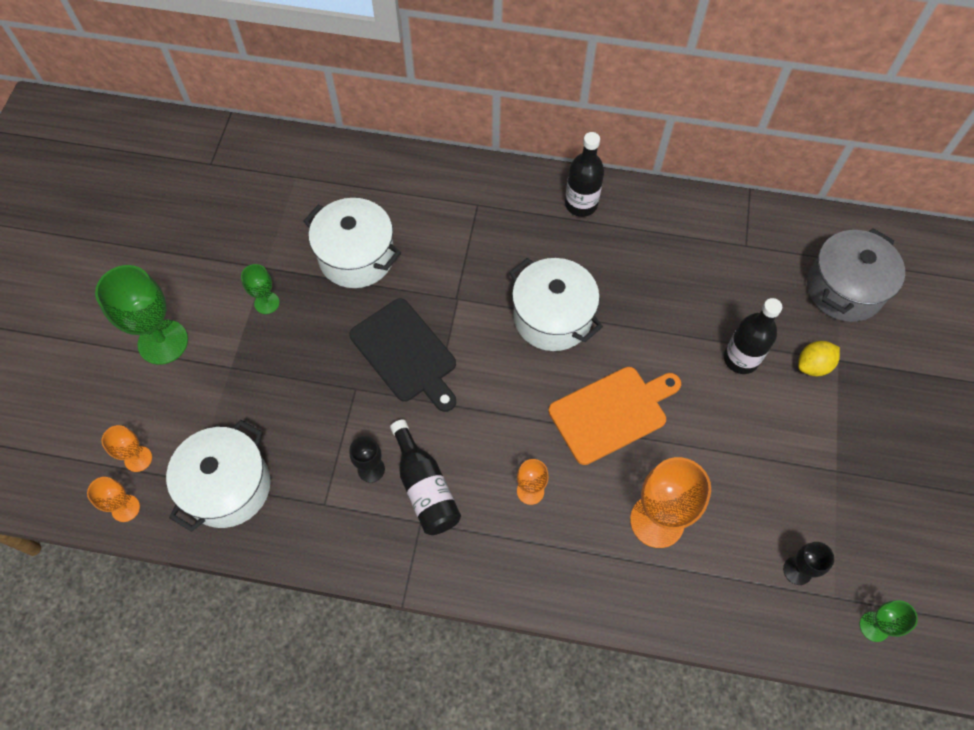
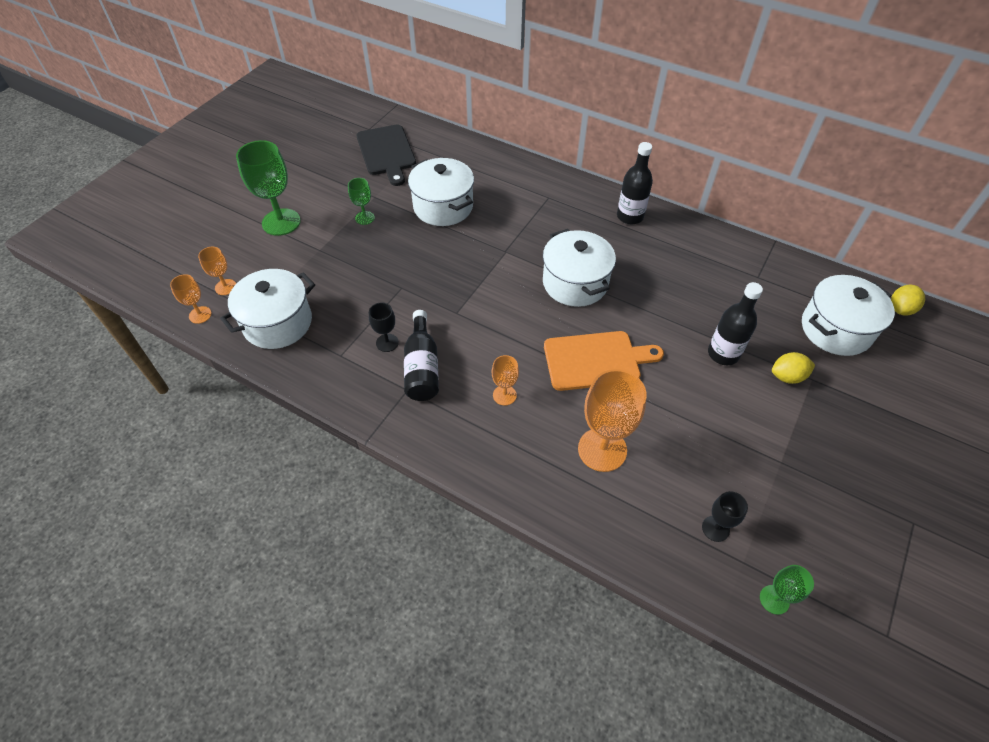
camera: 20 degrees right, 10 degrees down
(406, 353) = (450, 276): black cutting board -> black cutting board (386, 152)
(844, 289) = (836, 329): grey pot -> white pot
(900, 242) = (900, 309): none -> yellow lemon

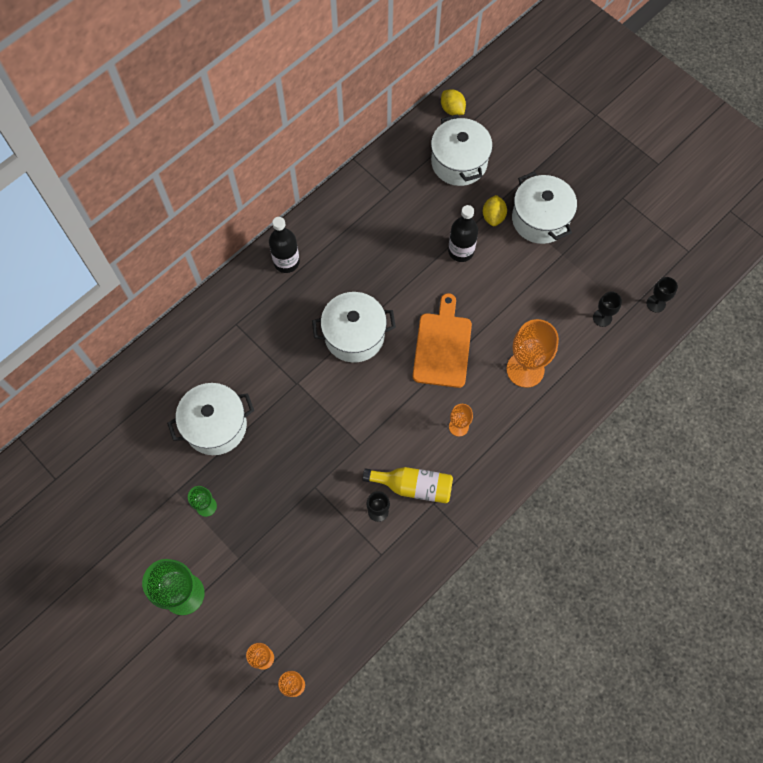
camera: 75 degrees left, 15 degrees up
(277, 323) = (326, 608): white pot -> white pot (540, 219)
(386, 152) = (106, 466): black cutting board -> none
(422, 367) = (413, 486): black bottle -> yellow bottle
(774, 599) = (656, 303): green goblet -> black goblet

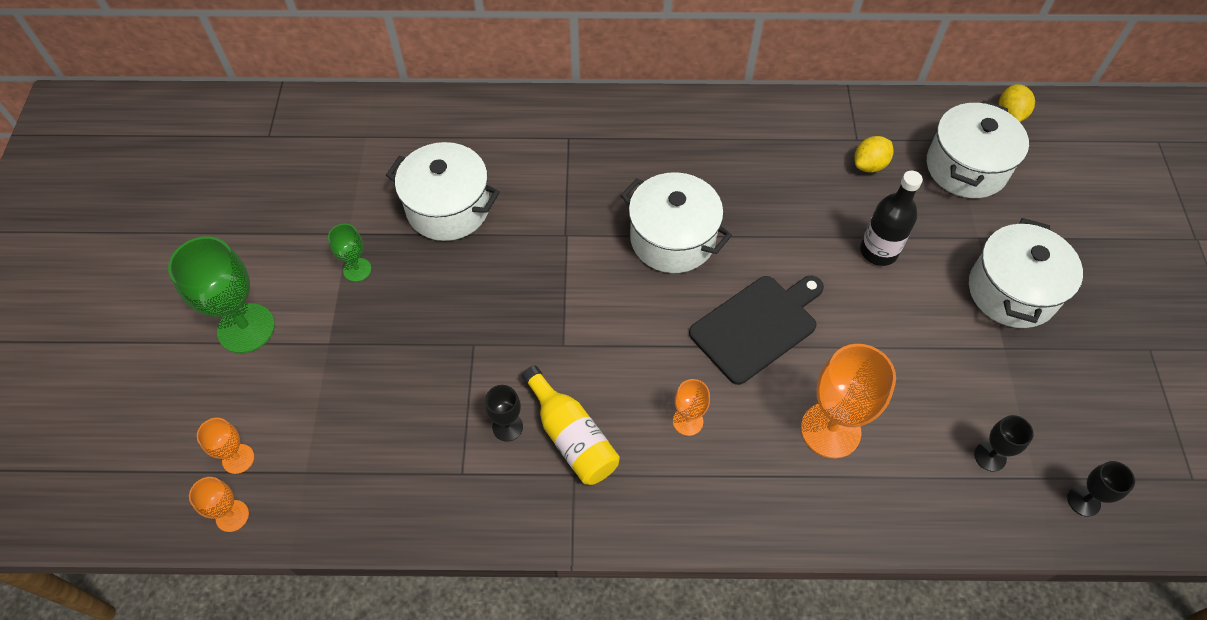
camera: 45 degrees right, 10 degrees down
(286, 262) = (677, 123): black bottle -> none
(442, 346) = (757, 326): orange cutting board -> black cutting board
(493, 217) = (954, 247): yellow lemon -> yellow lemon (869, 165)

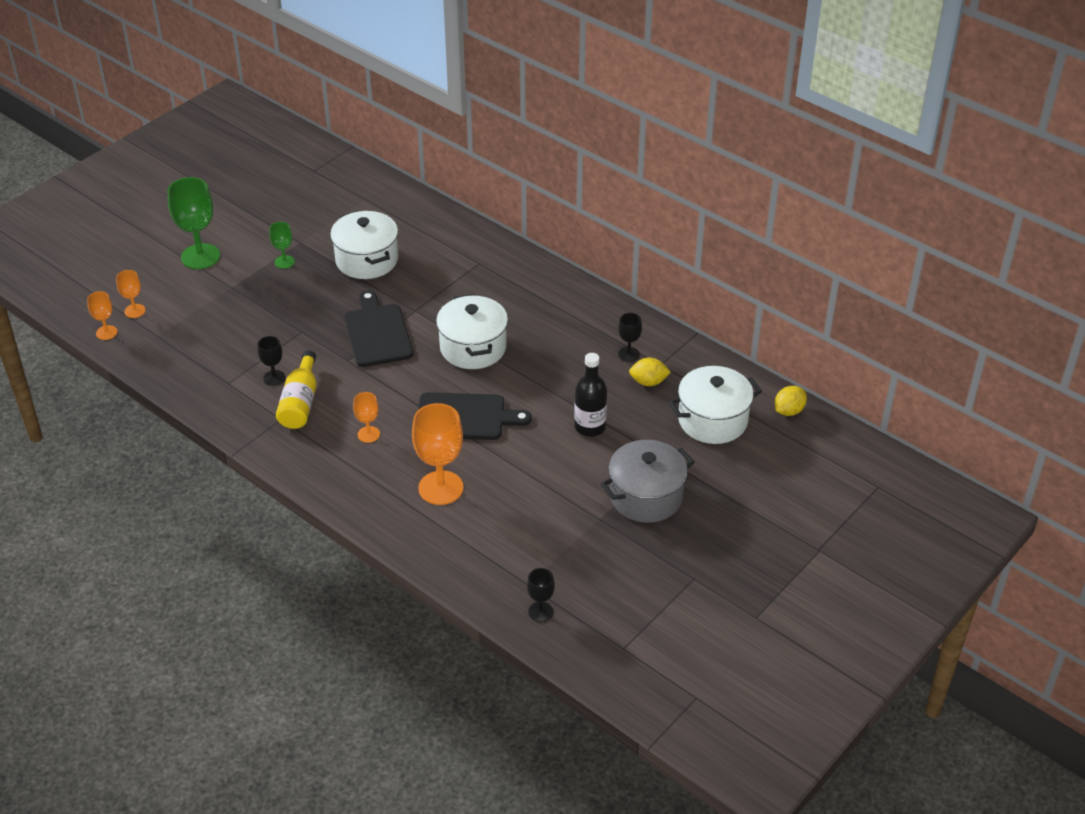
camera: 40 degrees right, 15 degrees down
(557, 289) = (377, 333): none -> black cutting board
(990, 456) = (515, 558): black goblet -> black goblet (628, 354)
(1011, 291) = (646, 496): white pot -> grey pot

